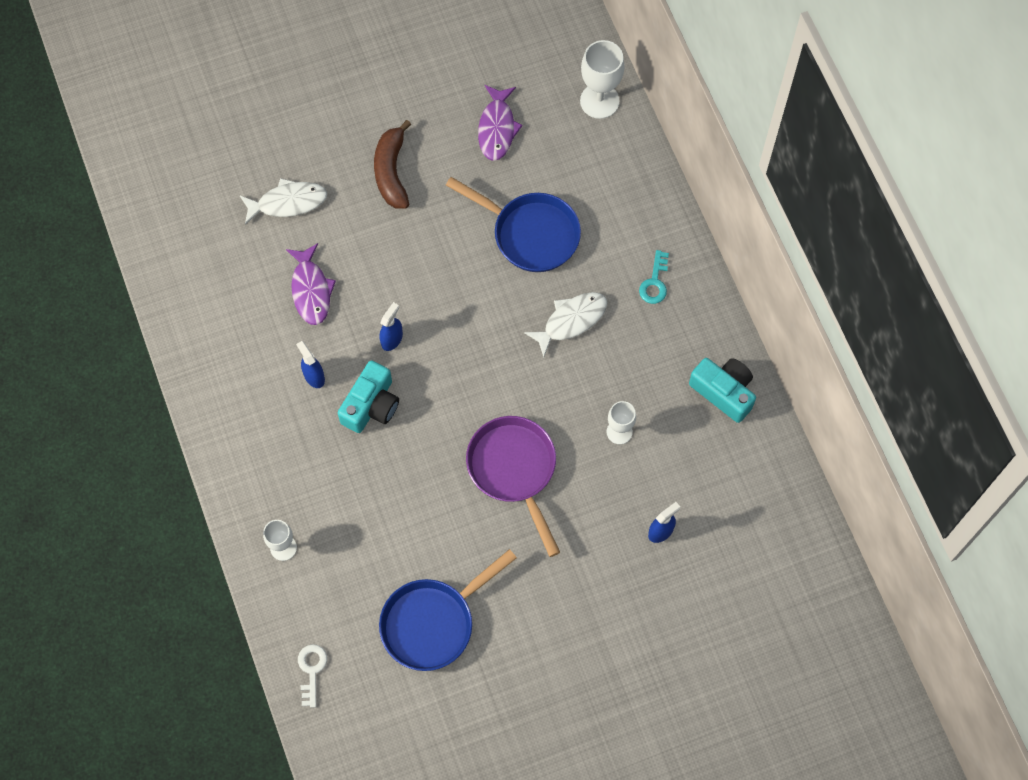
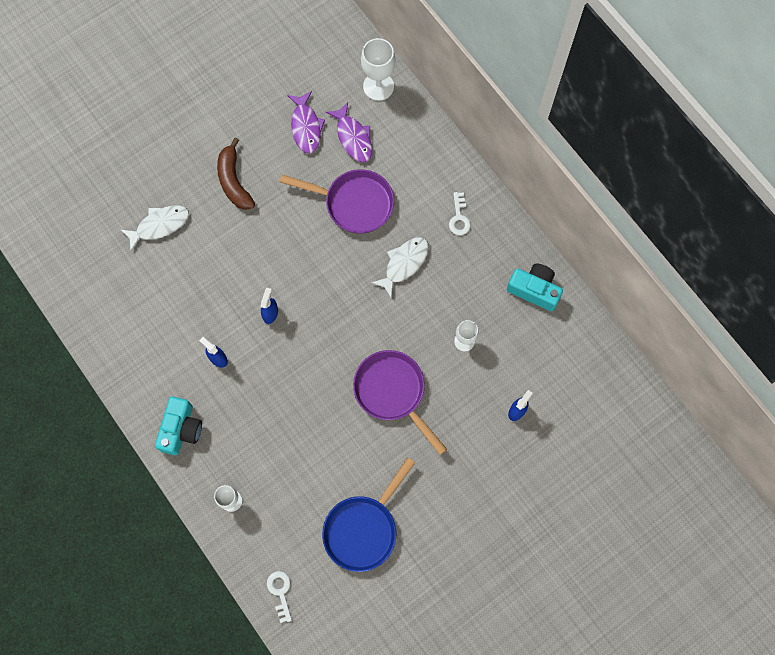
camera: 15 degrees left, 5 degrees up
(311, 290) = (197, 290): purple fish -> purple fish (353, 137)
(371, 405) = (268, 370): turquoise camera -> turquoise camera (181, 429)
(530, 233) = (354, 203): blue pan -> purple pan
(655, 282) = (459, 217): turquoise key -> white key

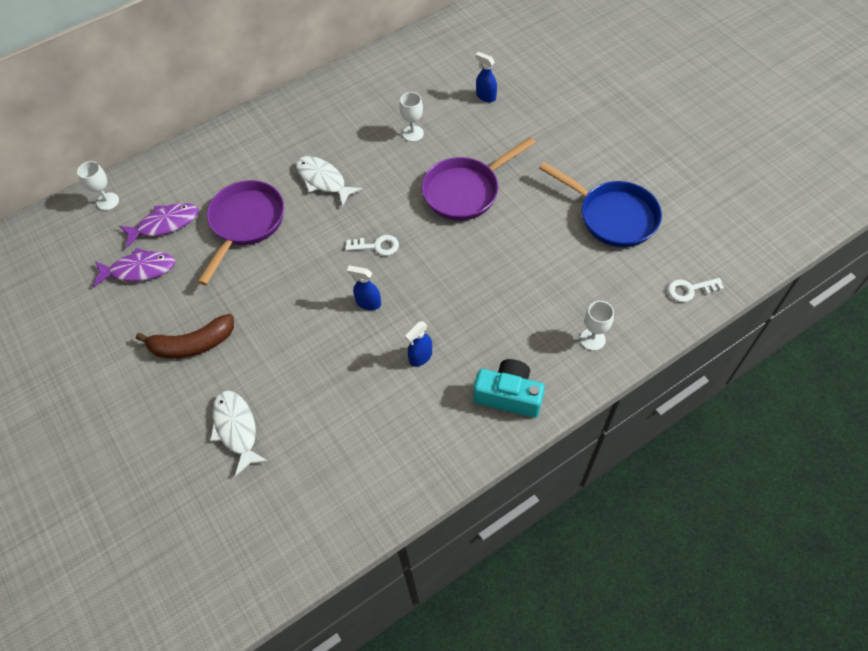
camera: 85 degrees left, 15 degrees down
(378, 86) = (107, 201): white goblet -> white goblet, size x0.62
(459, 217) = (278, 135): white key -> white key (376, 246)
(534, 290) = (364, 81): turquoise camera -> none

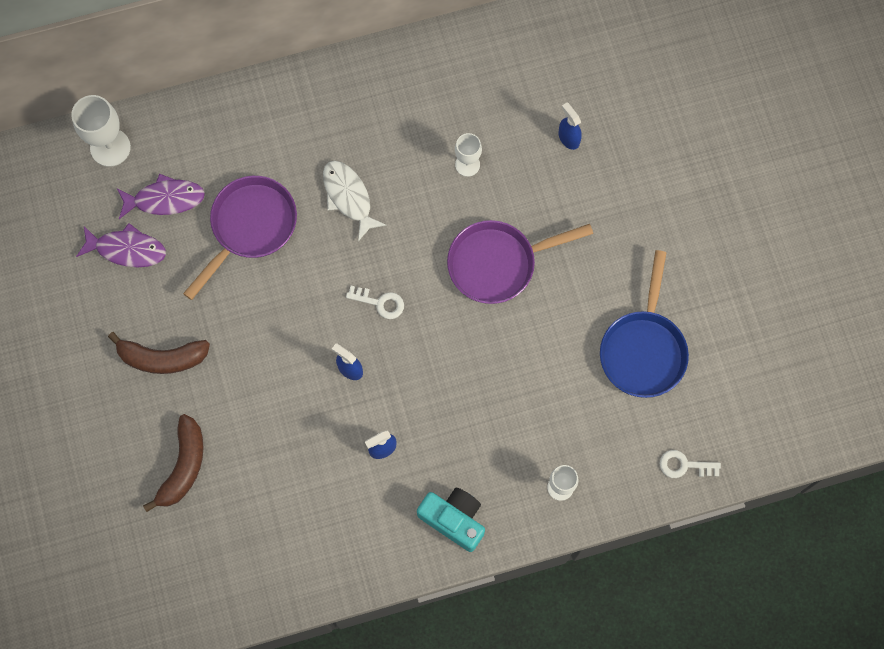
camera: 15 degrees right, 15 degrees up
(107, 201) = (110, 147): white goblet -> white goblet, size x1.61
(237, 429) = (183, 466): white fish -> brown banana
(612, 216) = (643, 349): blue pan -> blue pan turned 45 degrees clockwise

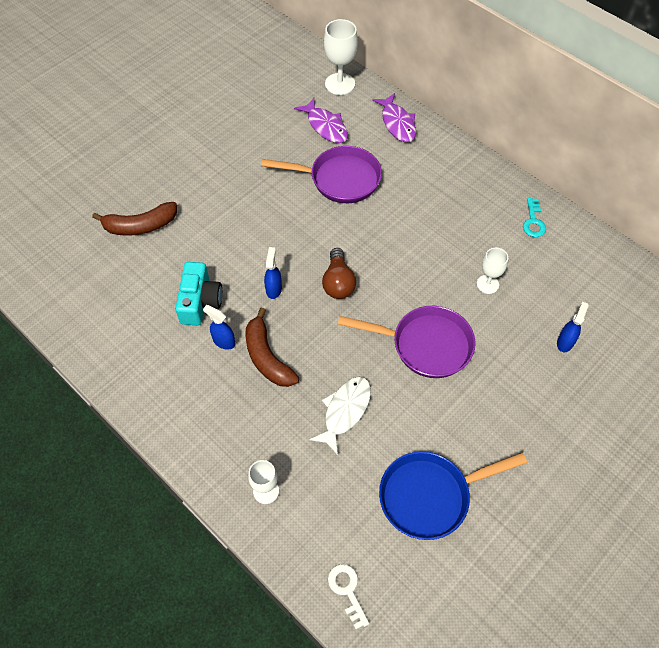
camera: 60 degrees right, 15 degrees down
(127, 249) = (276, 124): purple fish -> purple fish (397, 123)
(162, 358) = (212, 177): brown banana -> brown banana (267, 357)
(349, 197) = (404, 224): white fish -> white fish (345, 411)
(380, 303) = (338, 282): white key -> brown light bulb
(423, 73) = (533, 221): none -> turquoise key
(454, 519) = (193, 421): turquoise camera -> turquoise camera (200, 301)
(498, 263) = (425, 345): purple pan -> purple pan turned 150 degrees clockwise

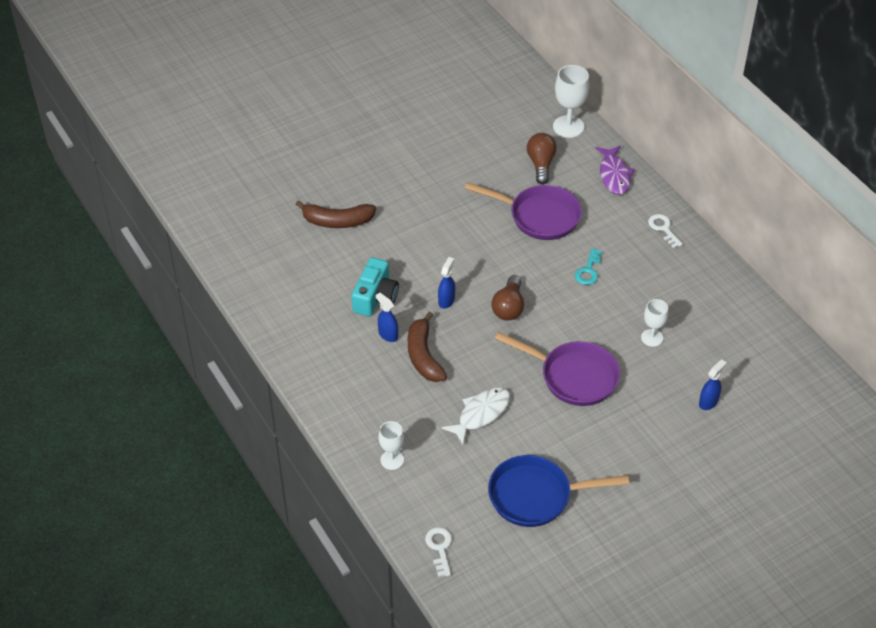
camera: 15 degrees right, 10 degrees down
(325, 126) = (541, 164): purple fish -> brown light bulb
(460, 168) = (663, 229): none -> white key
(533, 221) = (719, 292): turquoise key -> turquoise key (588, 270)

